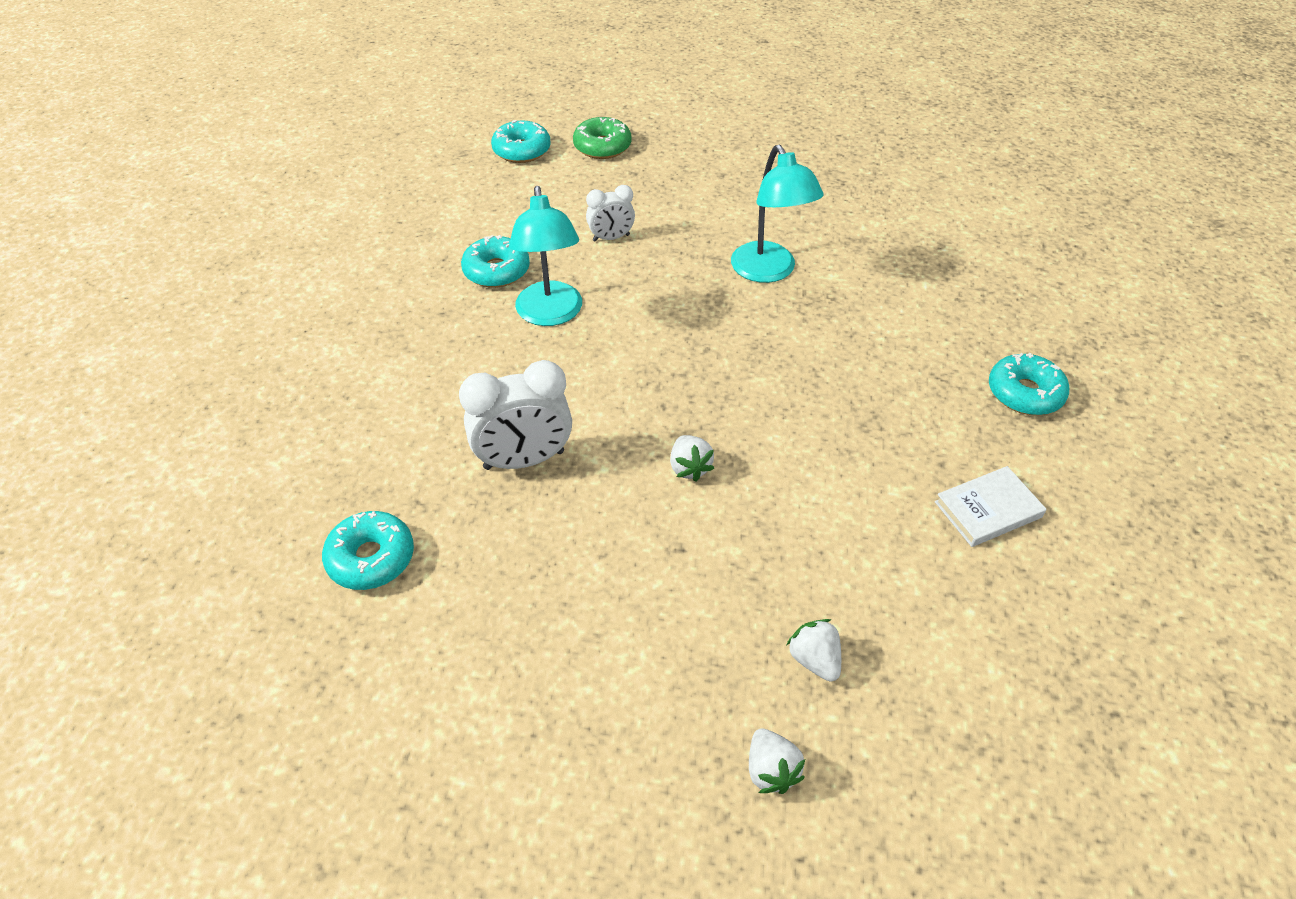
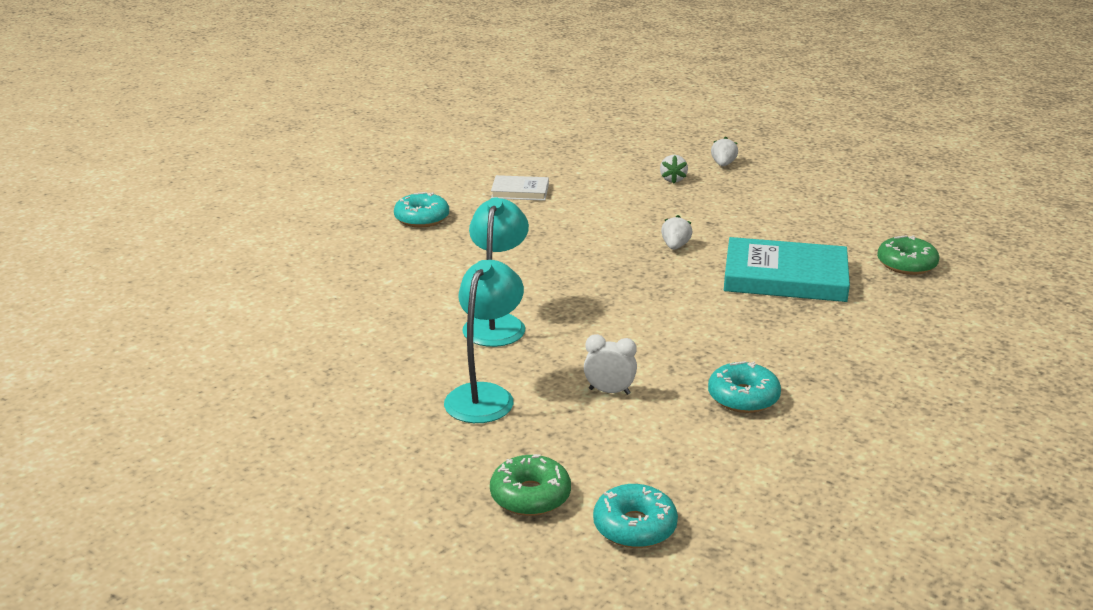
camera: 150 degrees left, 20 degrees down
(371, 558) = (906, 264): turquoise donut -> green donut
(524, 460) = (785, 277): white clock -> turquoise book
(550, 314) = (713, 349): turquoise lamp -> turquoise lamp (485, 395)

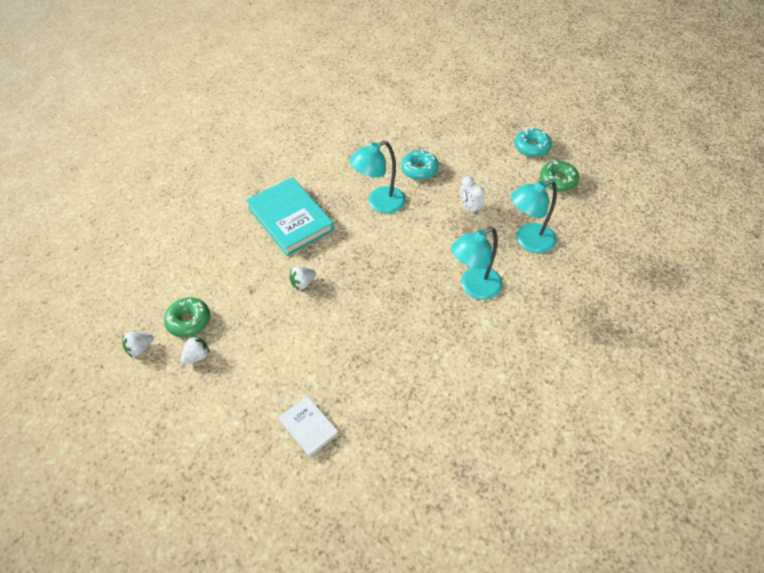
camera: 135 degrees left, 25 degrees up
(422, 218) = (413, 444): turquoise donut -> none
(723, 337) = (379, 203): none -> turquoise lamp
(906, 264) = (224, 187): green donut -> green donut (189, 321)

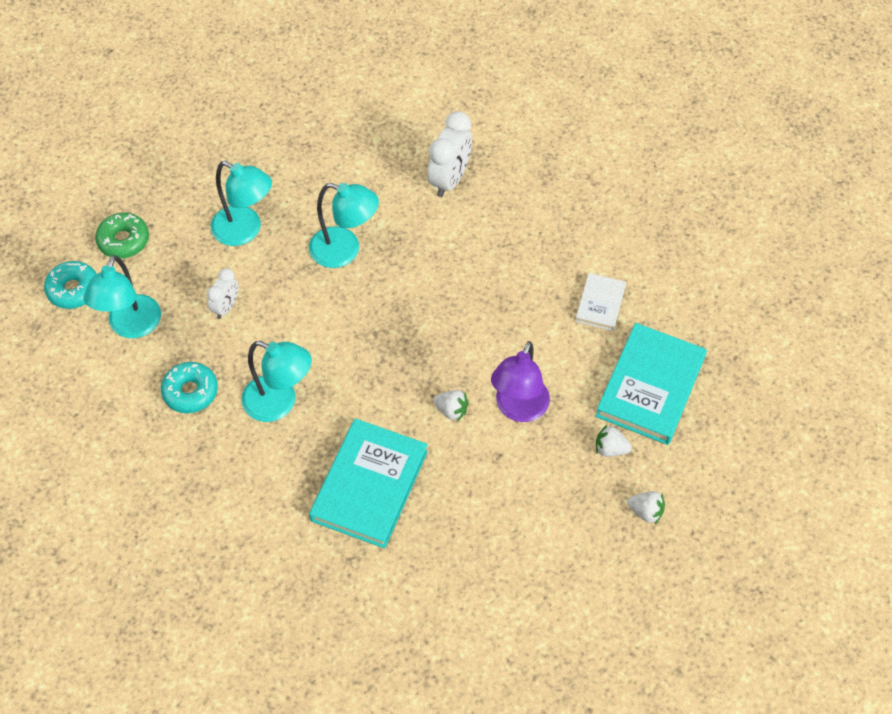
camera: 125 degrees left, 5 degrees up
(189, 321) = (580, 489): green donut -> none
(215, 414) = (650, 387): none -> turquoise book
(272, 320) = (518, 409): none -> purple lamp
(486, 162) = (131, 327): none -> turquoise lamp
(502, 391) = (449, 179): none -> white clock

